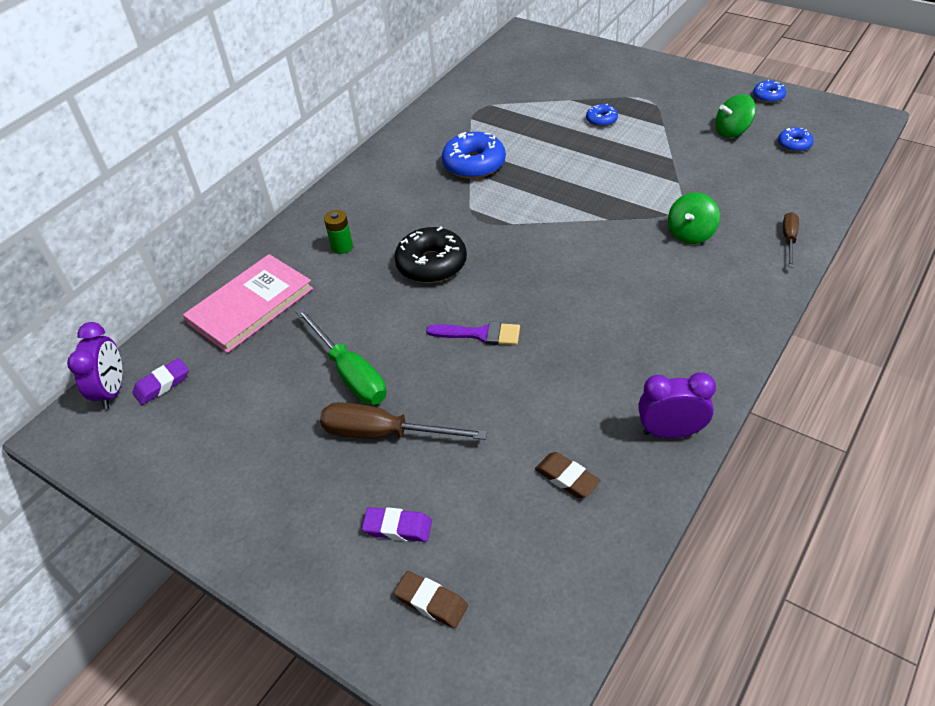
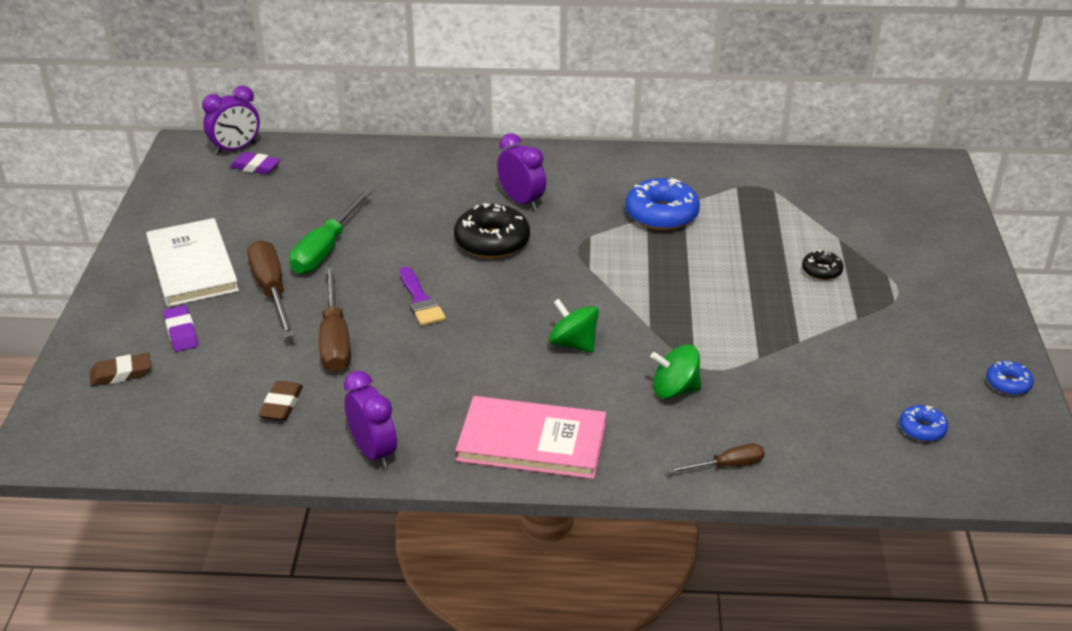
camera: 55 degrees right, 10 degrees down
(250, 306) = (367, 170): pink book -> pink book (532, 442)
(290, 486) = (192, 266): none -> white book
(342, 247) = (475, 186): green battery -> none
(389, 228) = (521, 201): none -> purple clock
(431, 602) = (121, 374): brown eraser -> brown eraser turned 75 degrees clockwise
(494, 409) = (335, 339): none -> brown screwdriver
(601, 120) = (821, 271): blue donut -> black donut
(732, 131) = (899, 372): green spinning top -> green spinning top (573, 344)

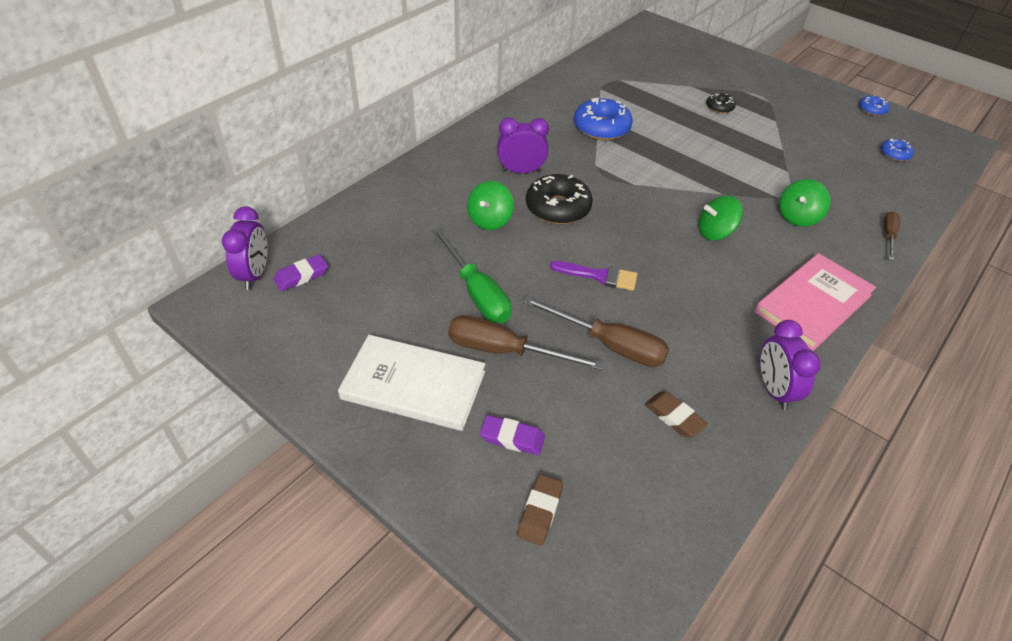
camera: 55 degrees left, 10 degrees up
(373, 452) = (774, 390): purple clock -> purple clock turned 105 degrees counterclockwise
(428, 216) = (489, 220): none -> green spinning top

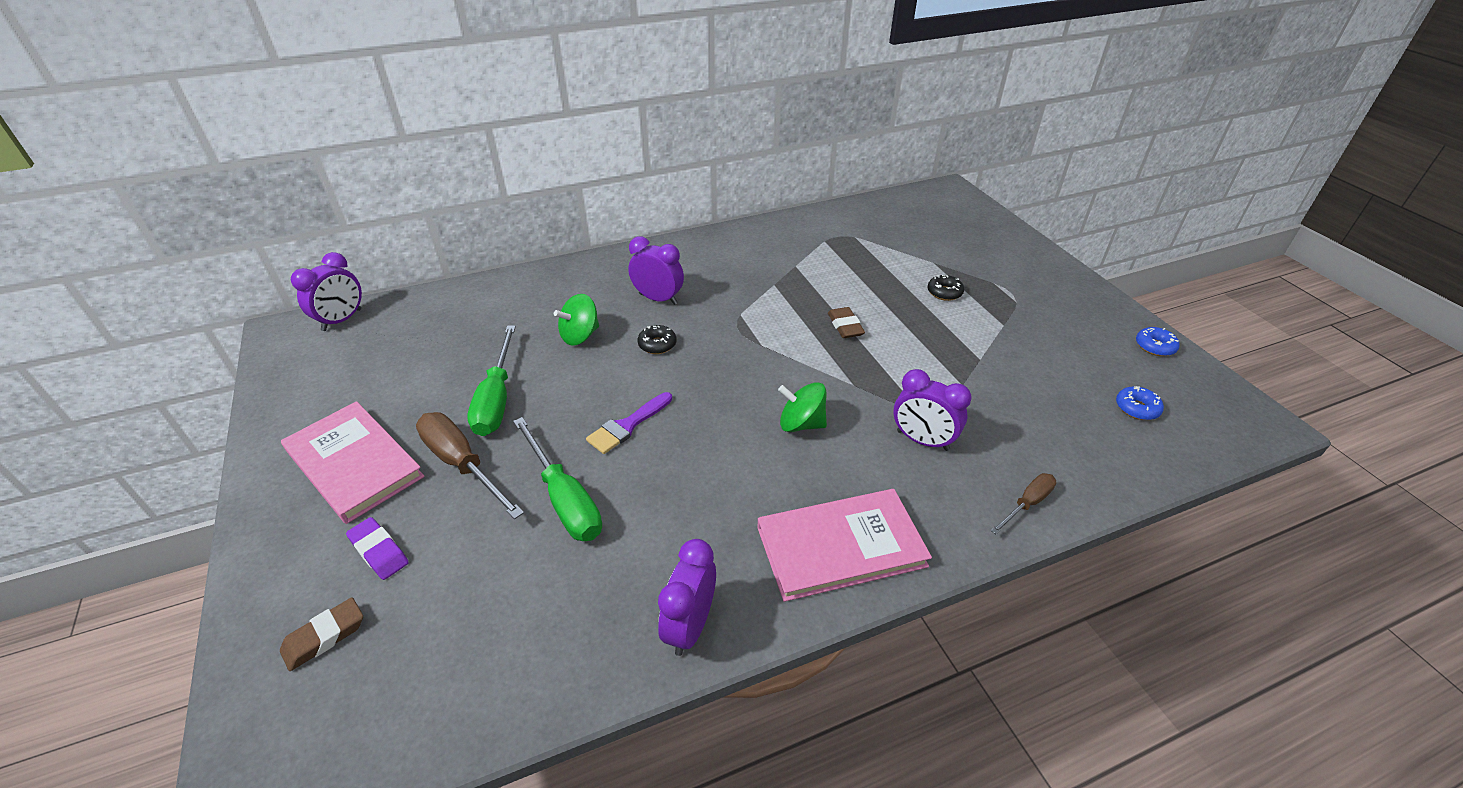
camera: 30 degrees right, 5 degrees down
(301, 276) = (374, 333): purple eraser -> none
(413, 385) = (354, 463): white book -> pink book
(558, 208) = (657, 344): black donut -> black donut, size x0.52
(599, 276) = (627, 425): purple brush -> purple brush turned 90 degrees clockwise
(601, 128) = (785, 279): blue donut -> none
(609, 345) = (564, 499): brown screwdriver -> green screwdriver
(674, 417) = (550, 604): brown eraser -> brown eraser (845, 326)
(798, 217) = (922, 440): green spinning top -> purple clock

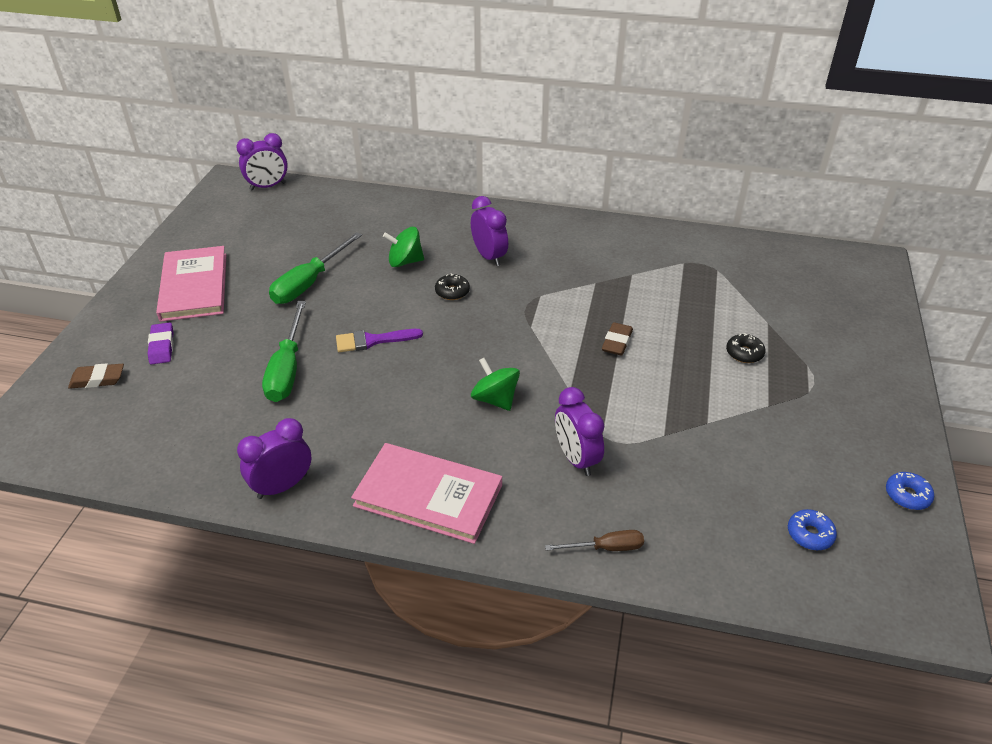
camera: 35 degrees right, 0 degrees up
(462, 464) = (250, 316): brown screwdriver -> none

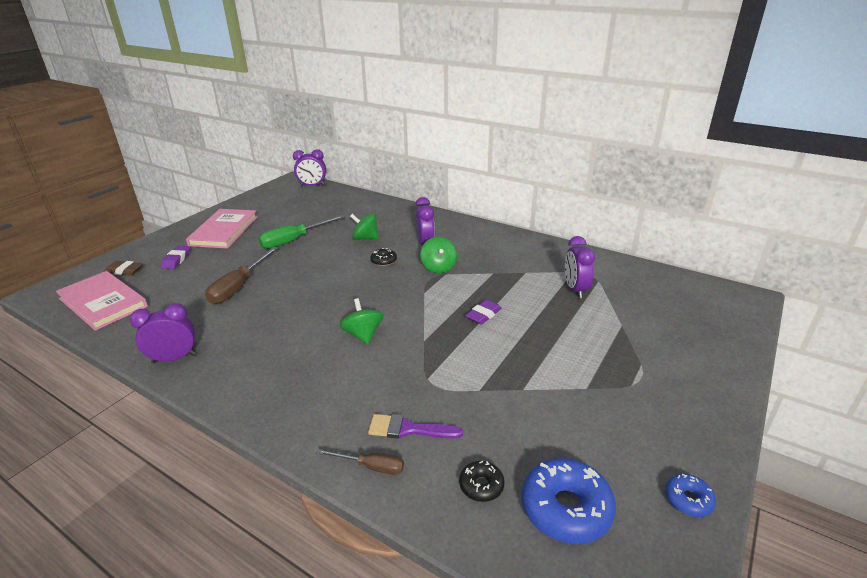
camera: 20 degrees right, 10 degrees down
(287, 369) = (239, 287): green screwdriver -> brown screwdriver
(373, 340) = (307, 280): purple brush -> purple brush (408, 429)
(428, 495) = (265, 389): pink book -> pink book (103, 302)
(526, 287) = (438, 267): none -> green spinning top
(576, 459) = (394, 390): purple clock -> purple clock (575, 290)
(617, 342) = (483, 315): brown eraser -> purple eraser
(744, 353) = (587, 343): black donut -> black donut (481, 485)
(810, 534) = (566, 508): blue donut -> blue donut, size x1.93

